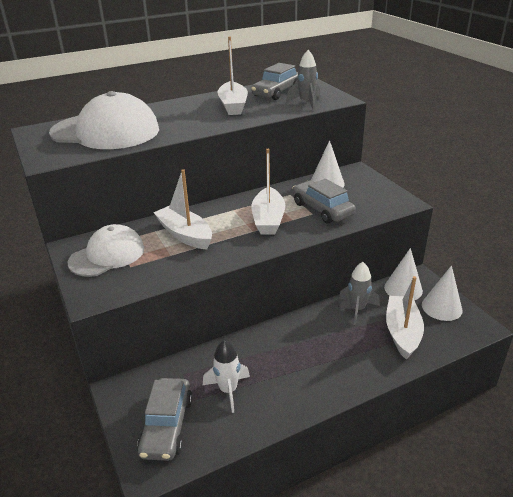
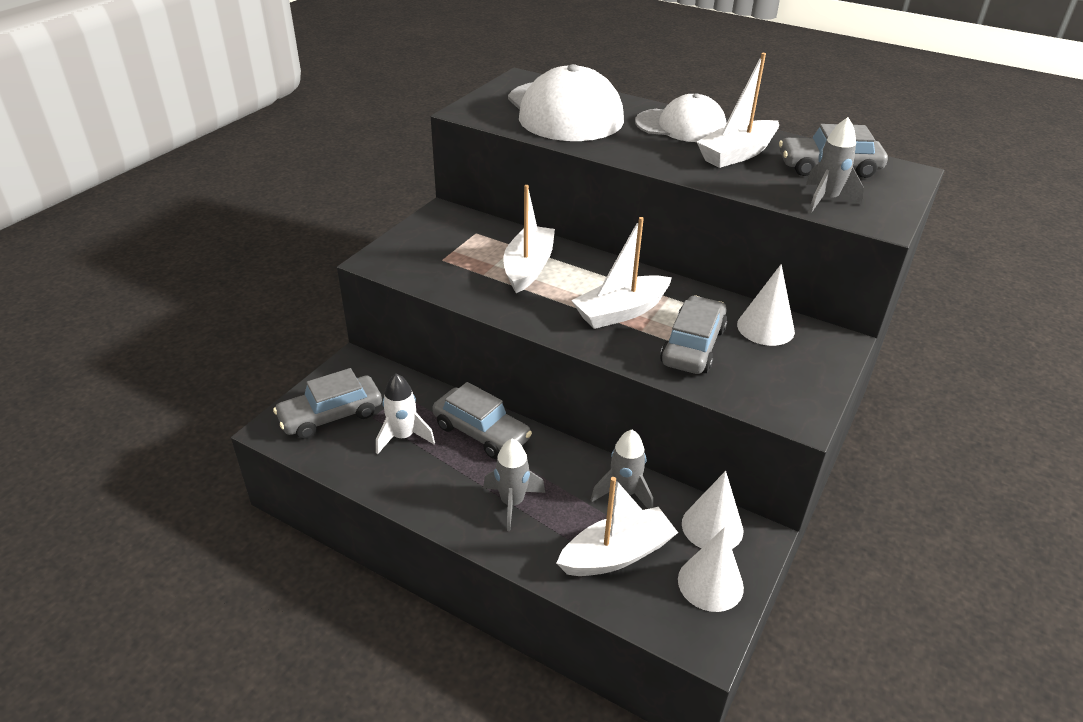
camera: 55 degrees right, 5 degrees up
(107, 255) = (447, 238): white cap -> white cap (681, 126)
(258, 348) = (481, 432): none -> grey car
(332, 359) = (512, 502): none -> grey rocket

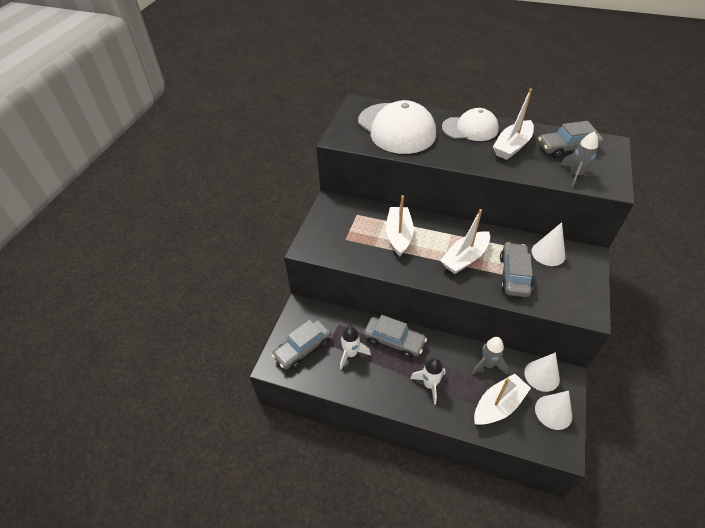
camera: 10 degrees left, 10 degrees up
(512, 502) = (429, 385): grey rocket -> white rocket

